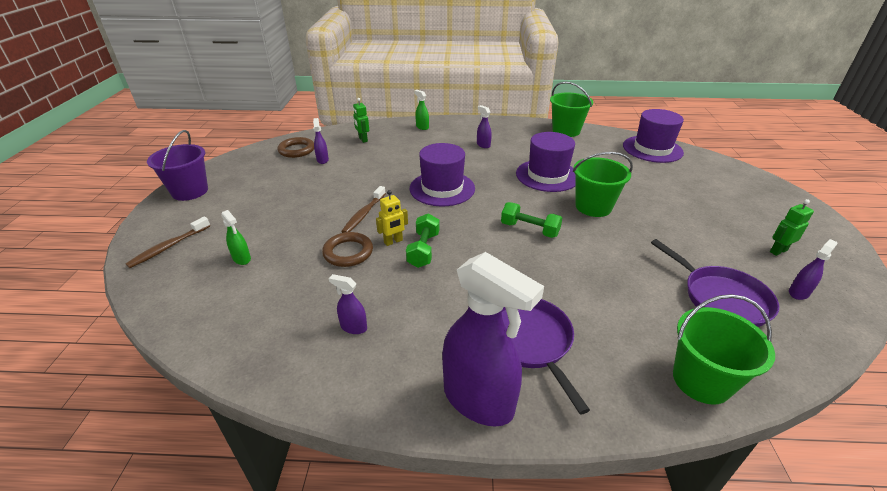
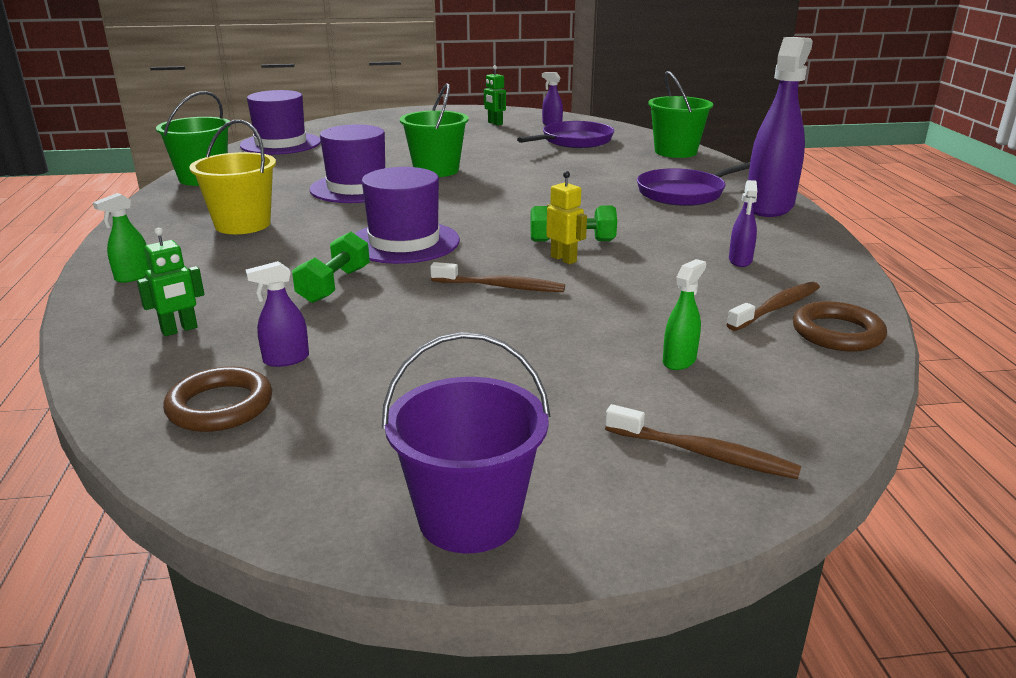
camera: 100 degrees left, 10 degrees down
(270, 319) = (777, 308): none -> brown toothbrush
(348, 252) = (607, 283): brown ring -> brown ring (837, 333)
(483, 145) = (243, 224): purple spray bottle -> yellow bucket
(529, 229) = (498, 195): green dumbbell -> green dumbbell (334, 285)

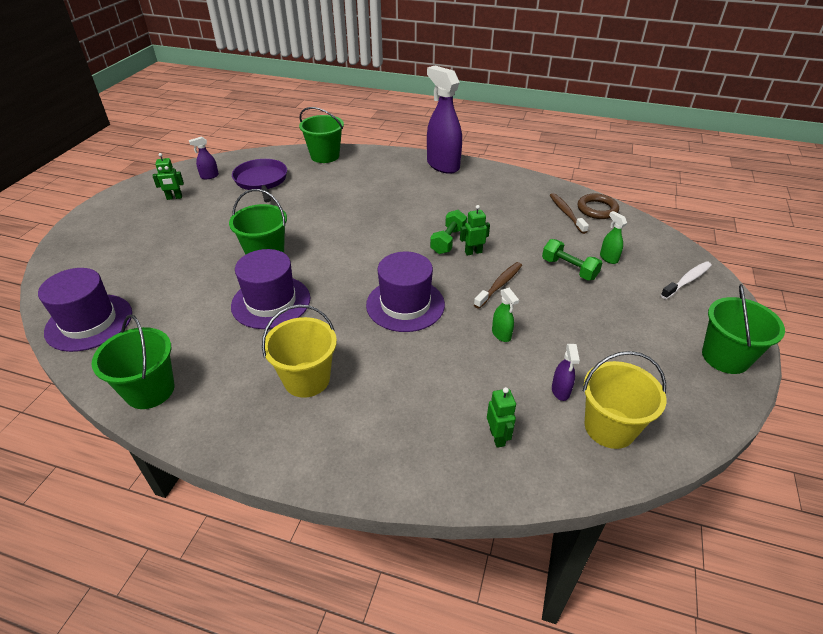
camera: 65 degrees left, 15 degrees up
(133, 276) = (382, 458): green spray bottle -> green spray bottle (501, 334)
(220, 406) = (609, 427): brown ring -> yellow bucket
(334, 285) = (461, 351): green dumbbell -> green dumbbell (569, 269)
(469, 517) = (725, 357): purple bucket -> green bucket
(564, 259) = (473, 252): yellow robot -> green robot
(684, 193) = (401, 180): purple pan -> none
(704, 454) = (687, 280): brown toothbrush -> white toothbrush
(740, 261) = (508, 201): purple spray bottle -> none

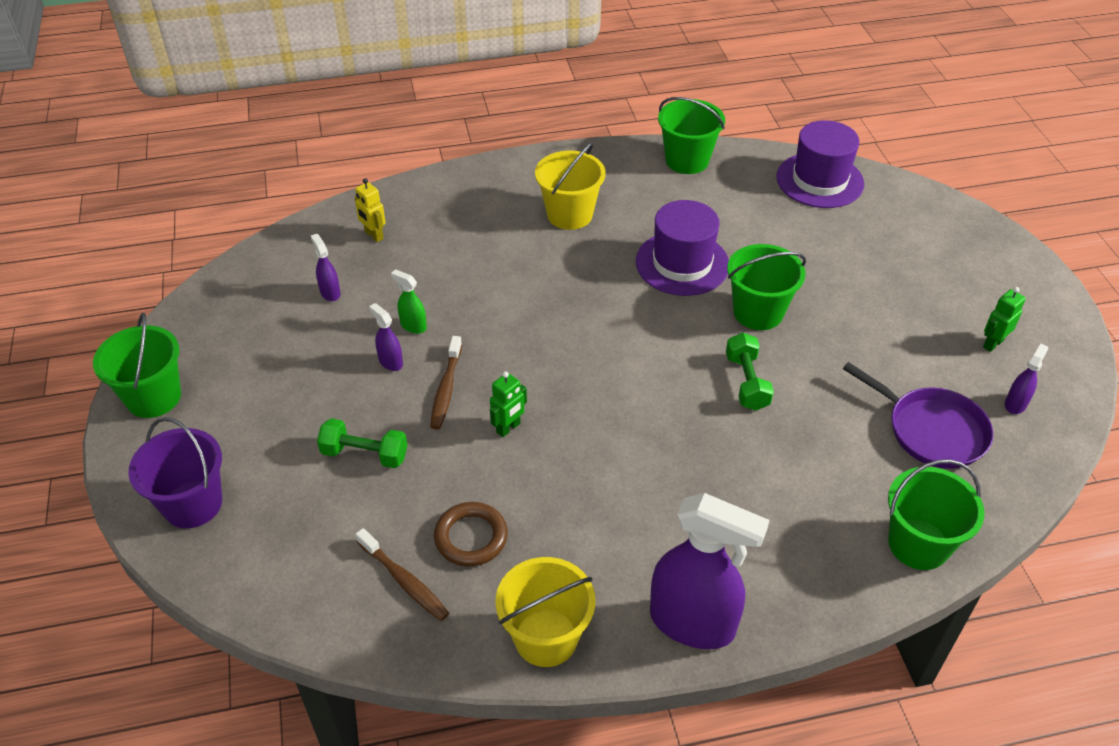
camera: 150 degrees right, 5 degrees up
(405, 305) = (539, 317): purple hat -> none
(448, 241) = (555, 433): green dumbbell -> green dumbbell (746, 382)
(497, 437) = (374, 235): green robot -> yellow robot
(530, 315) = (390, 362): none -> purple spray bottle
(597, 209) = (353, 618): brown ring -> brown ring (471, 537)
(608, 258) = (312, 500): green spray bottle -> none
(609, 427) = (276, 278): yellow bucket -> yellow bucket (546, 637)
(687, 280) = (192, 504): white toothbrush -> purple bucket

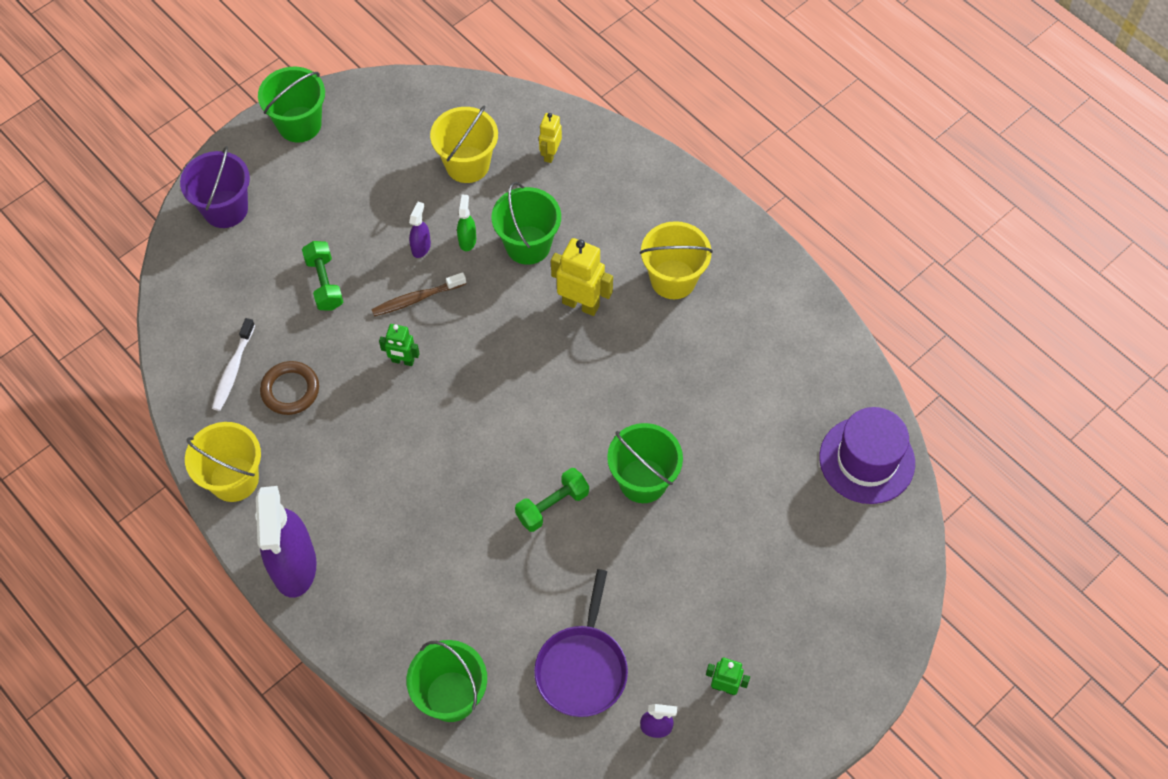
camera: 60 degrees right, 15 degrees up
(330, 292) = (467, 164): purple spray bottle -> yellow bucket
(404, 581) = (233, 370): brown toothbrush -> white toothbrush
(547, 279) = (581, 304): none -> yellow robot
(682, 263) = (667, 395): purple hat -> none
(687, 160) = (816, 335): green bucket -> green bucket (528, 245)

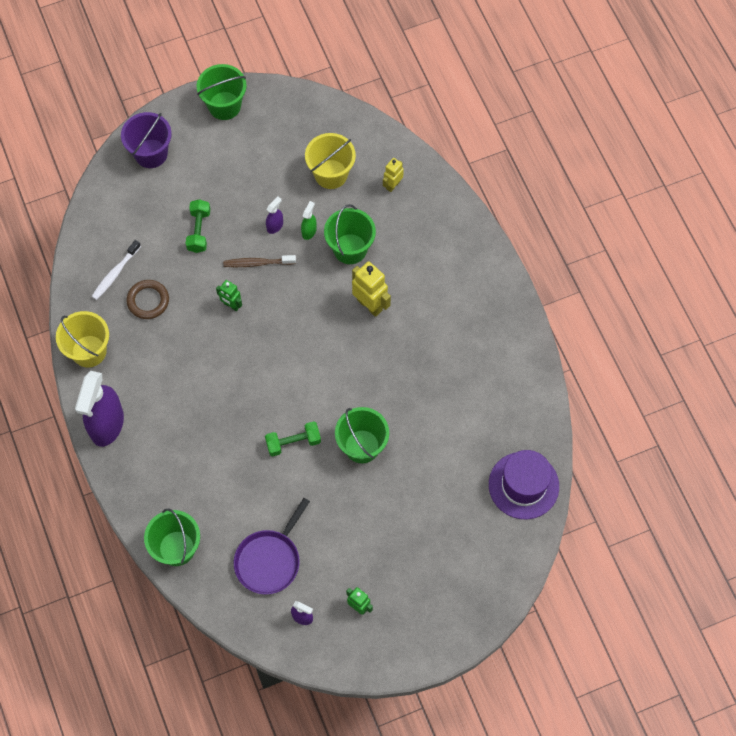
camera: 20 degrees right, 5 degrees up
(673, 279) = (442, 308): yellow bucket -> none

